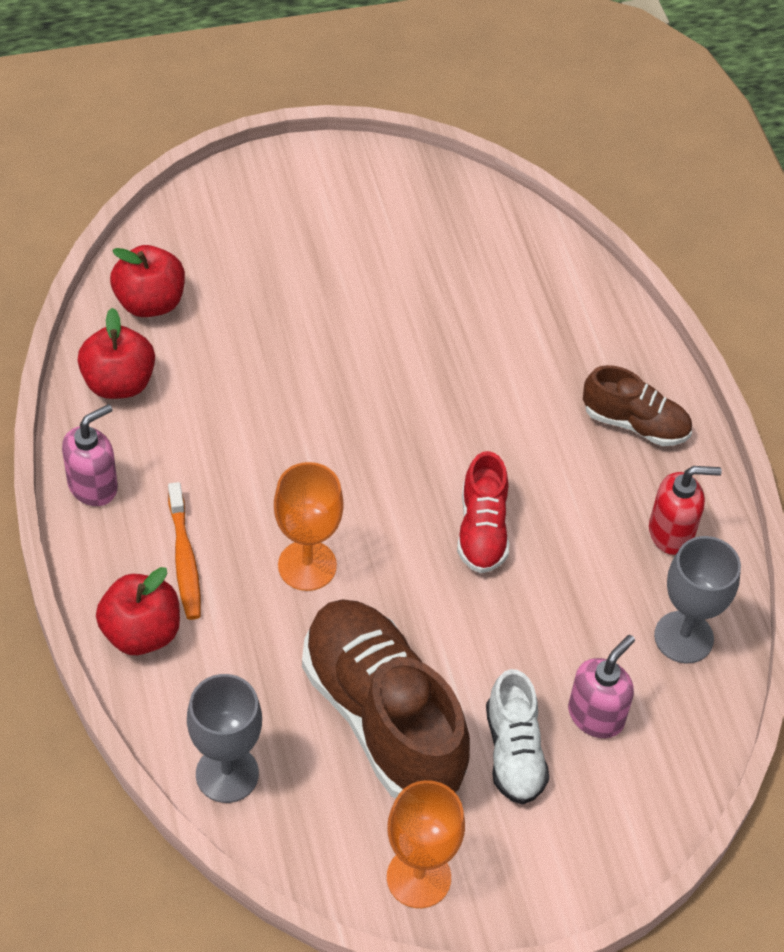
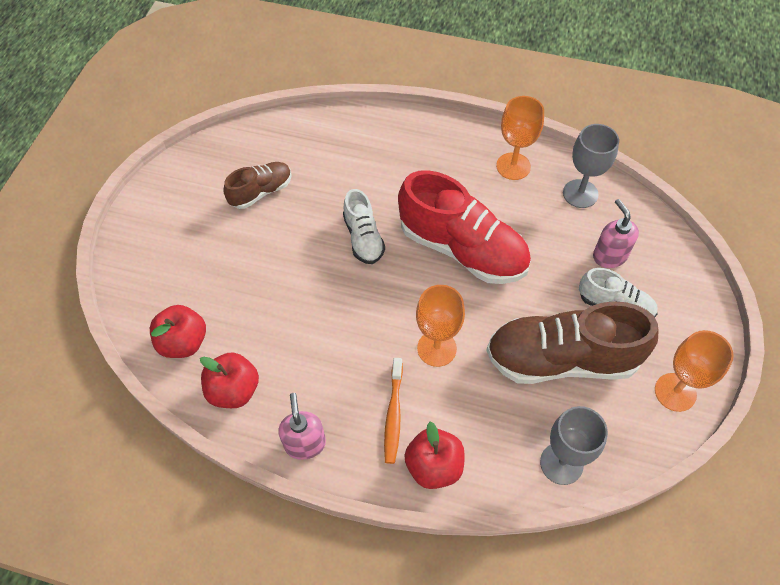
camera: 55 degrees left, 5 degrees up
(184, 559) = (393, 415): orange toothbrush -> orange toothbrush turned 75 degrees clockwise
(421, 411) = (363, 238): none -> white shoe
(482, 530) = (462, 249): red shoe -> red shoe, size x1.89
(635, 423) = (435, 146): brown shoe -> brown shoe (261, 192)
(671, 533) = (513, 166): red soap dispenser -> orange goblet

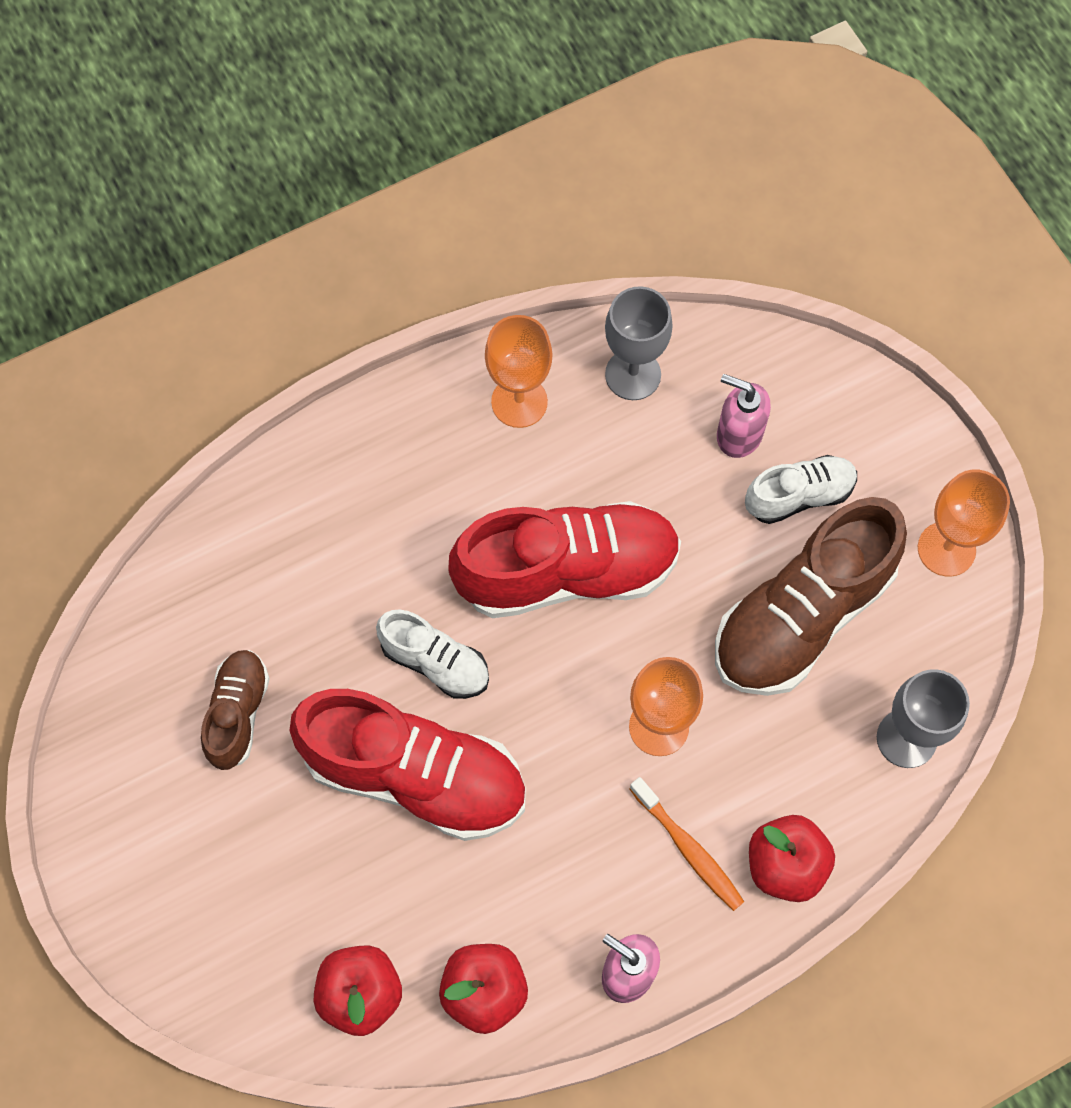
camera: 45 degrees left, 10 degrees up
(305, 275) = (415, 775): none -> red shoe

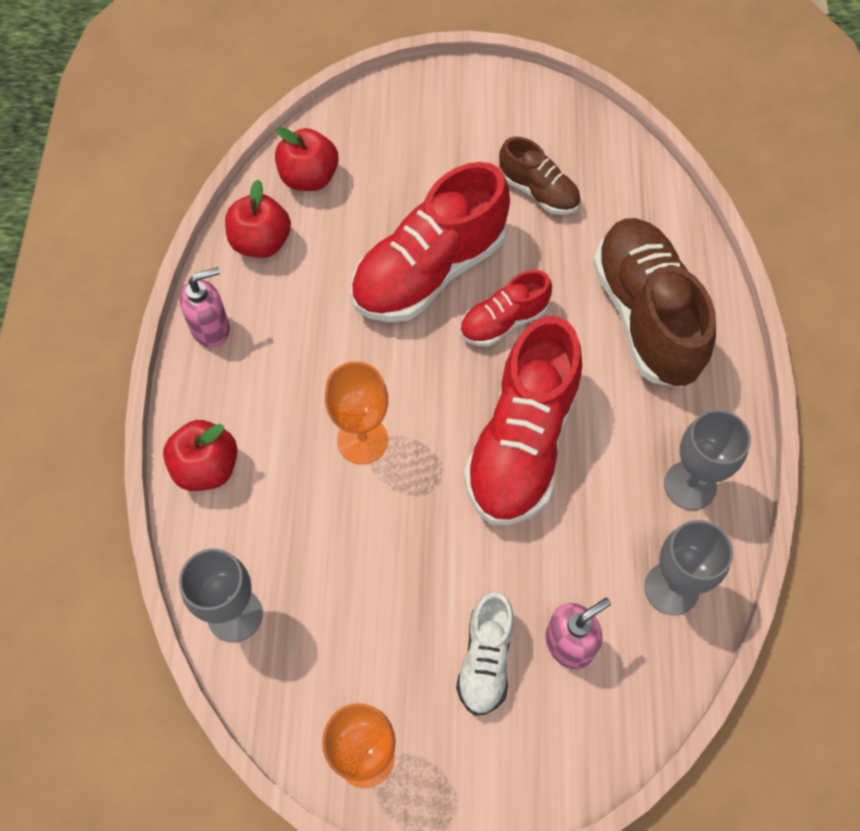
camera: 120 degrees right, 5 degrees down
(435, 662) = (503, 321): white shoe -> red shoe
(519, 402) = (690, 485): orange goblet -> grey goblet
(688, 849) = (263, 410): orange toothbrush -> none
(802, 615) = (382, 596): brown shoe -> brown shoe (645, 316)

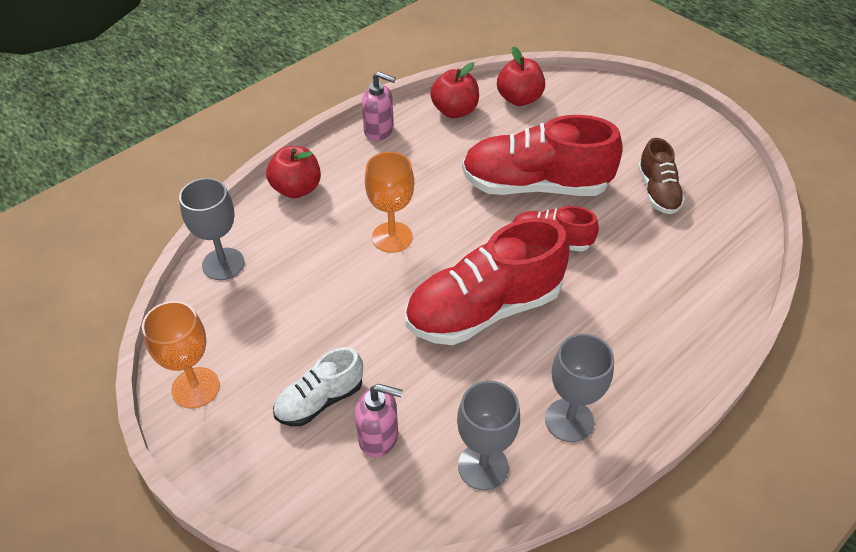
camera: 45 degrees right, 15 degrees down
(645, 316) = (654, 304): brown shoe -> none

